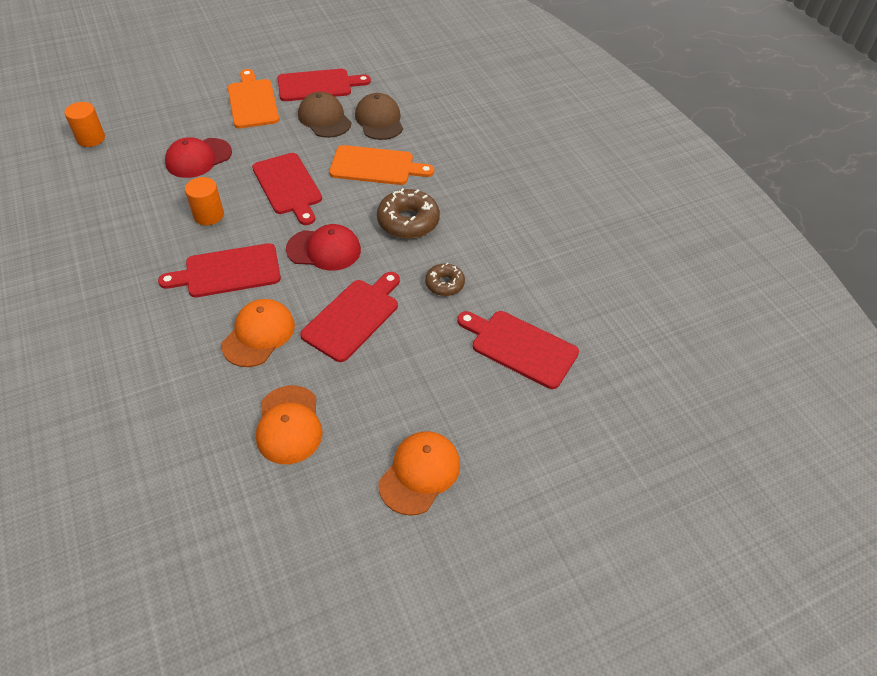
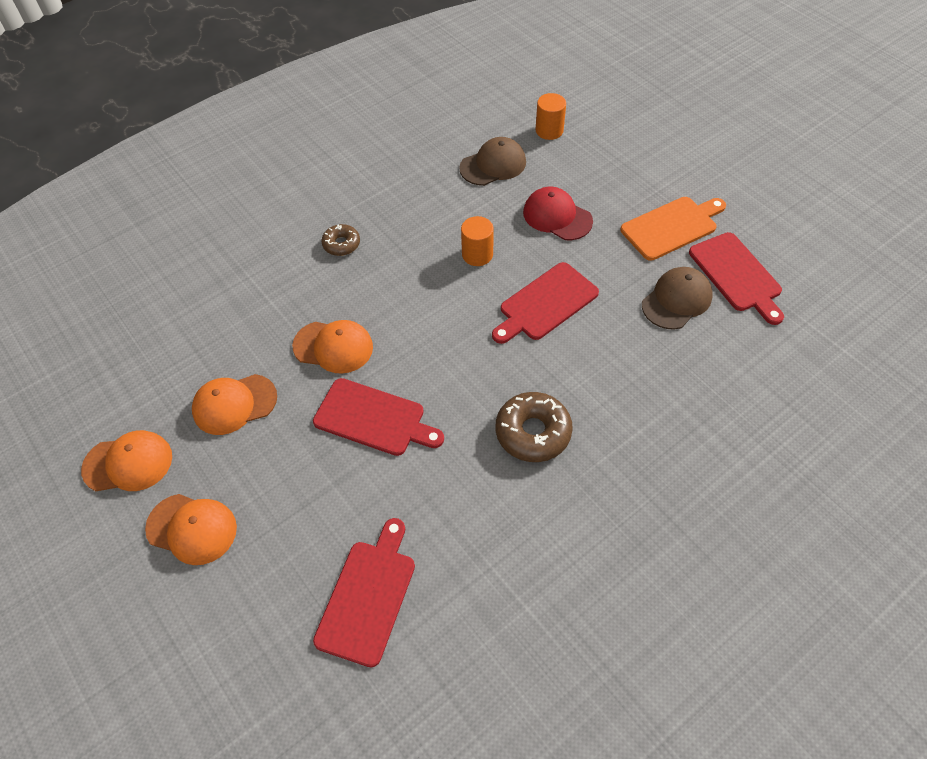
camera: 80 degrees right, 5 degrees up
(228, 271) = (406, 296): red cutting board -> none
(322, 531) = (128, 463): none -> orange cap
(324, 250) = (461, 365): red cap -> none
(376, 166) = (615, 374): orange cutting board -> none
(379, 120) = (703, 355): brown cap -> brown cap (493, 165)
(444, 284) = (444, 494): brown donut -> brown donut (341, 244)

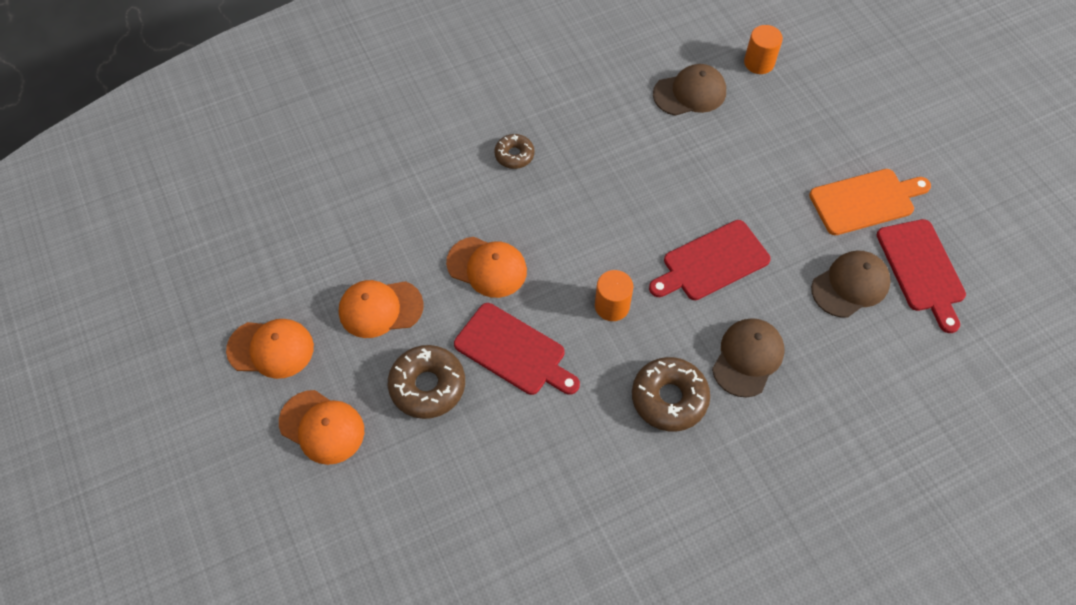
camera: 10 degrees right, 5 degrees up
(294, 467) = (427, 386): none -> brown donut
(368, 596) = (476, 529): red cutting board -> none
(477, 254) = (652, 193): orange cylinder -> orange cylinder (612, 306)
(557, 217) = (745, 166): red cap -> none
(598, 381) = (747, 358): none -> brown cap

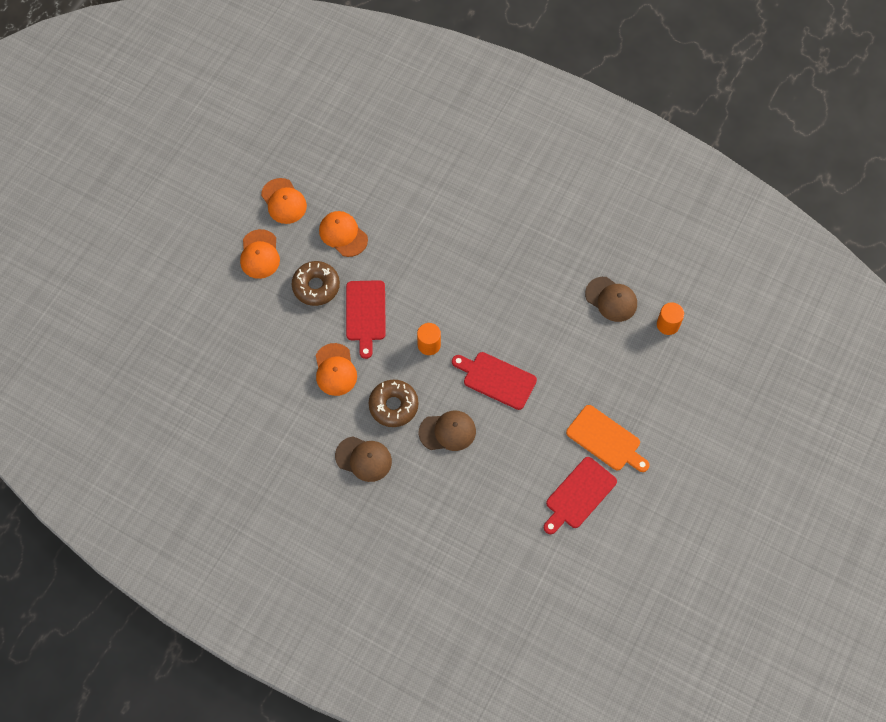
camera: 55 degrees right, 5 degrees up
(487, 267) = (406, 268): orange cap -> orange cap (335, 370)
(514, 155) = (490, 234): brown donut -> none
(850, 285) = (537, 461): brown cap -> brown cap (363, 459)

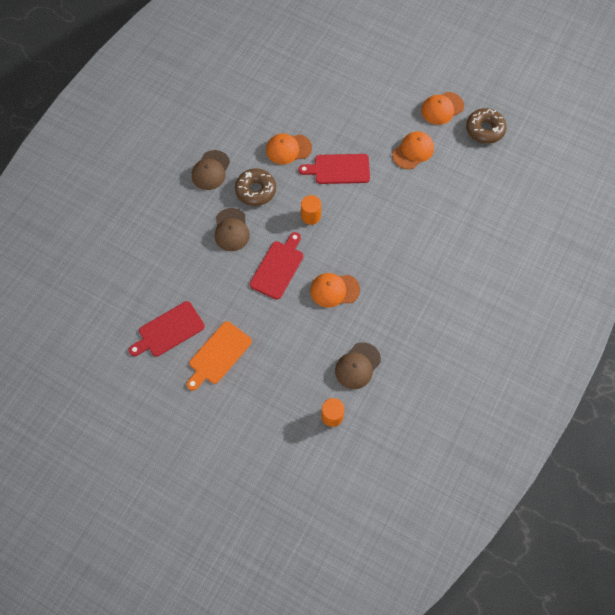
camera: 90 degrees right, 0 degrees up
(259, 254) = (391, 94): orange cap -> orange cap (334, 290)
(316, 286) = (363, 133): brown donut -> brown donut (484, 129)
(579, 495) = (169, 330): red cutting board -> red cutting board turned 75 degrees counterclockwise

